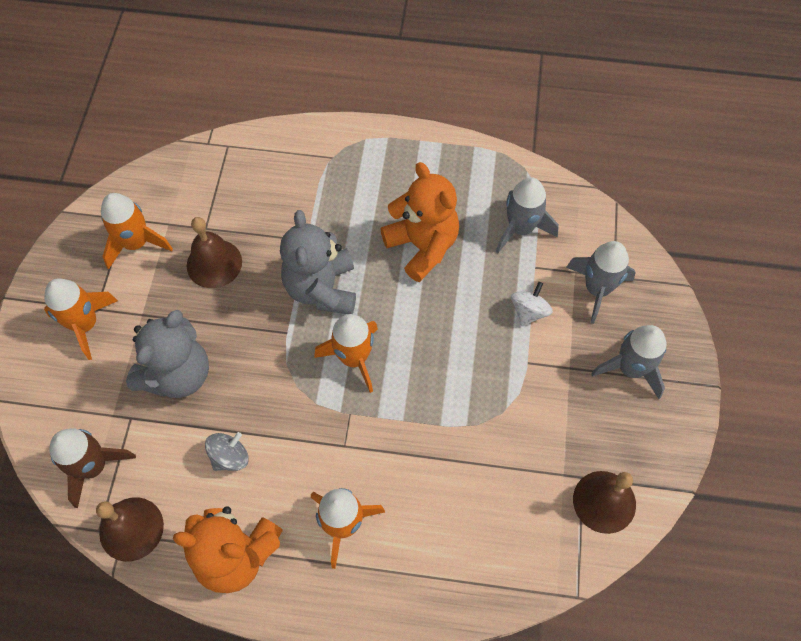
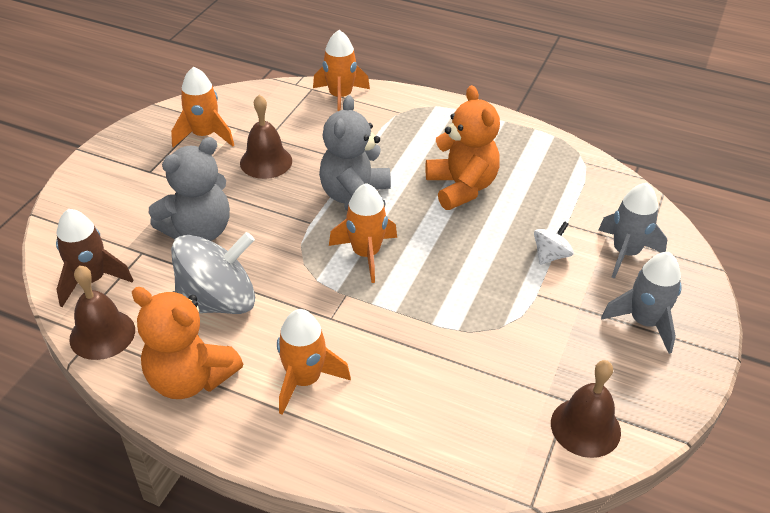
camera: 15 degrees right, 20 degrees down
(85, 324) = (135, 180): orange rocket -> orange rocket (340, 97)
(230, 457) = (218, 301): grey spinning top -> grey spinning top, size x2.10
(520, 229) = (561, 193): grey rocket -> none

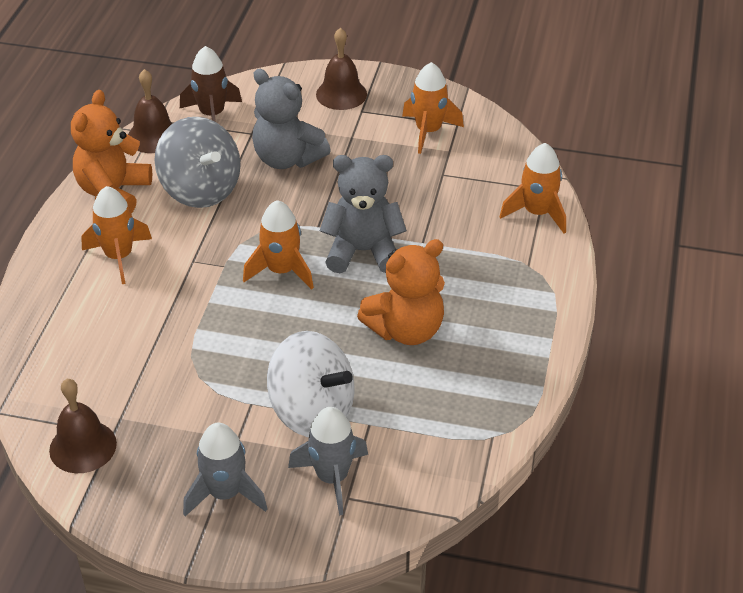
camera: 80 degrees right, 0 degrees up
(266, 162) = (401, 180): brown bell -> brown bell (341, 94)
(550, 255) = (312, 411): white spinning top -> white spinning top, size x2.10

